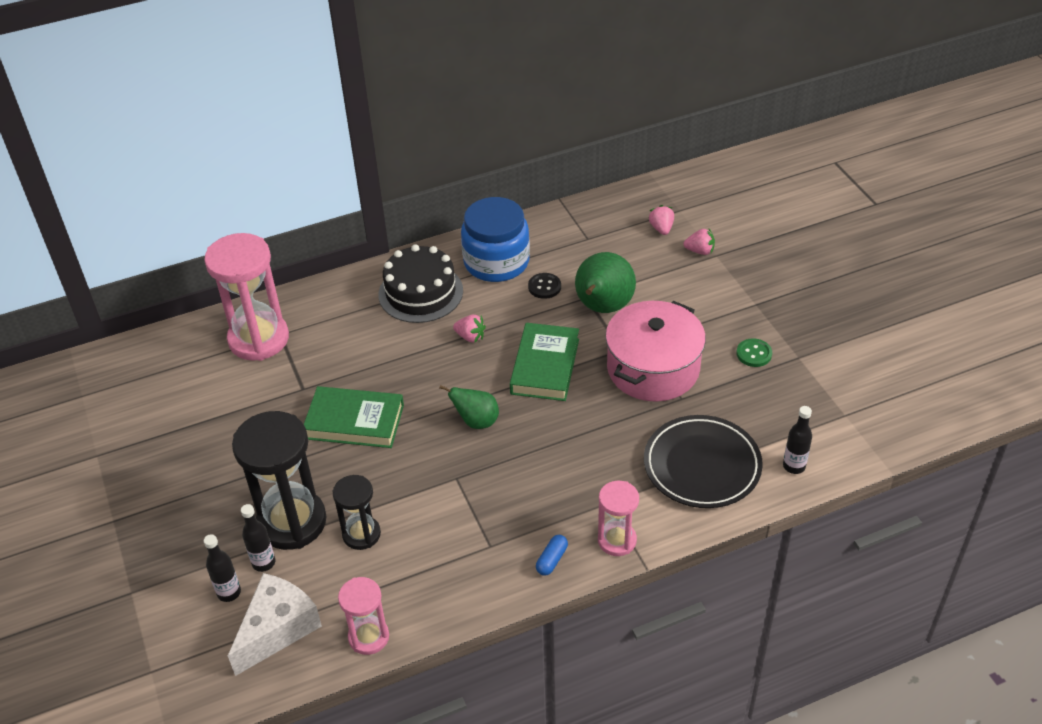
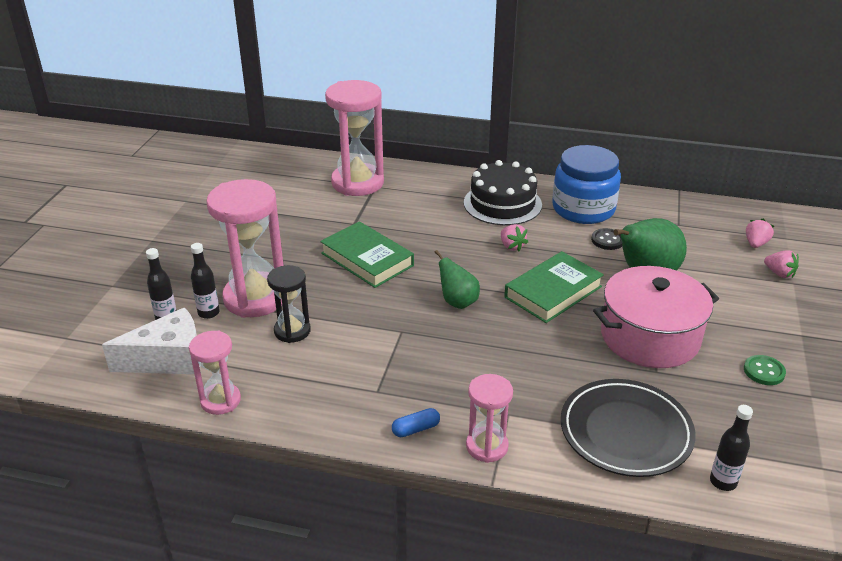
camera: 35 degrees right, 10 degrees down
(292, 522) = (255, 298): black hourglass -> pink hourglass

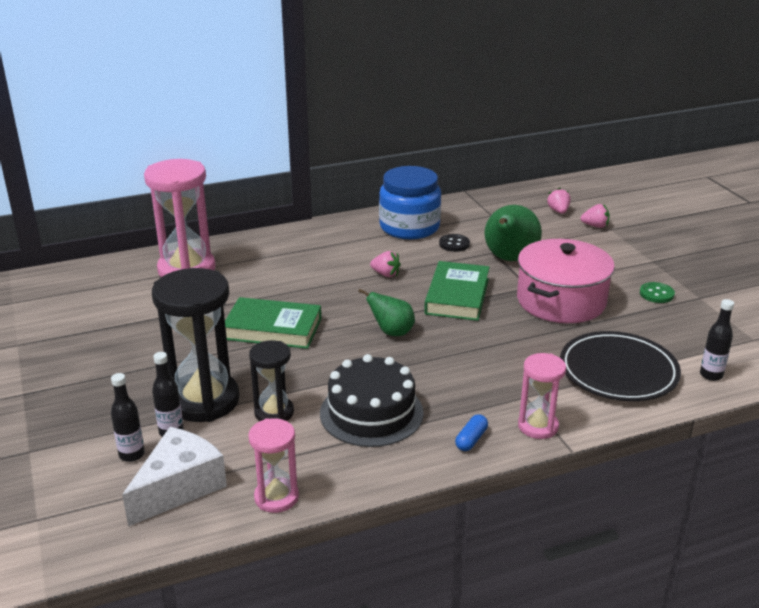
camera: 35 degrees left, 5 degrees down
(255, 298) = (204, 400): pink hourglass -> black hourglass
(502, 204) = (339, 244): black cake -> black cake (371, 413)

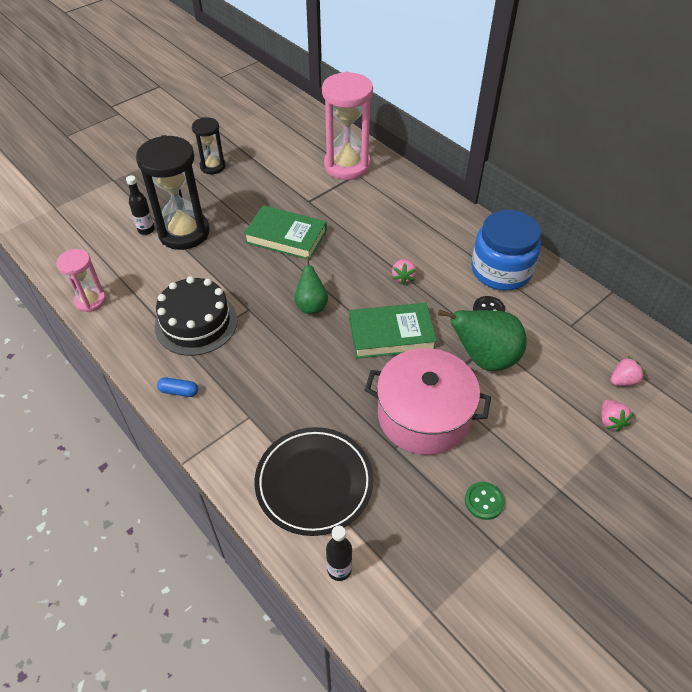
camera: 70 degrees right, 20 degrees up
(132, 455) = (119, 221): black bottle -> none
(179, 487) = (92, 253): white cheese -> none
(273, 329) = (286, 237): green book -> green book turned 60 degrees counterclockwise
(274, 412) = (181, 271): black hourglass -> black hourglass (212, 166)
(538, 426) = (209, 433): pink hourglass -> none

